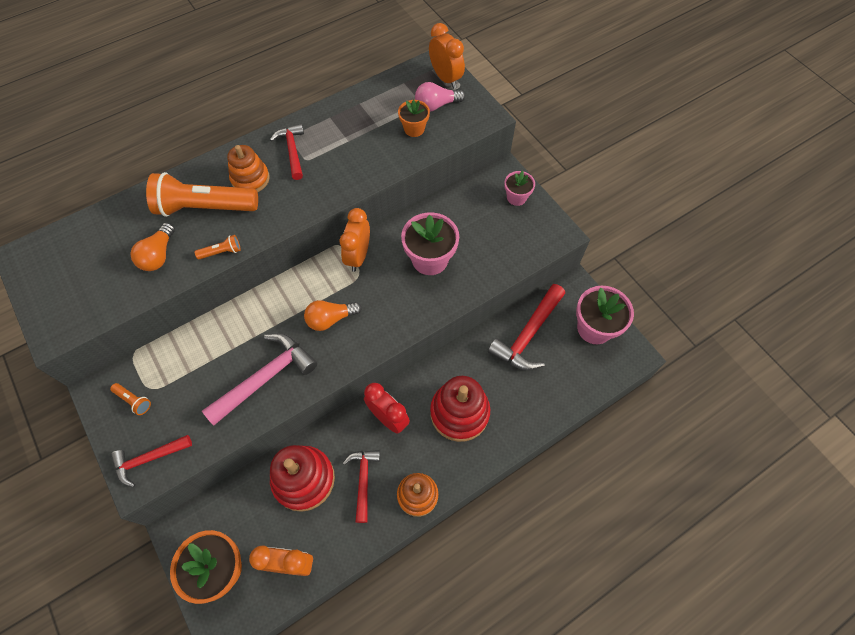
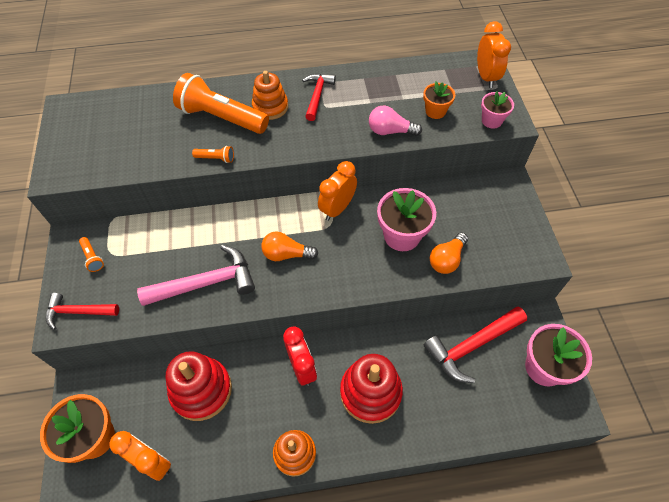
camera: 25 degrees right, 5 degrees down
(159, 255) = (165, 143): orange light bulb -> orange light bulb (447, 259)
(363, 480) = (252, 416): red hammer -> none
(436, 105) = (466, 97): pink light bulb -> pink light bulb (390, 131)
(516, 197) = (512, 209): pink flower pot -> pink flower pot (491, 121)

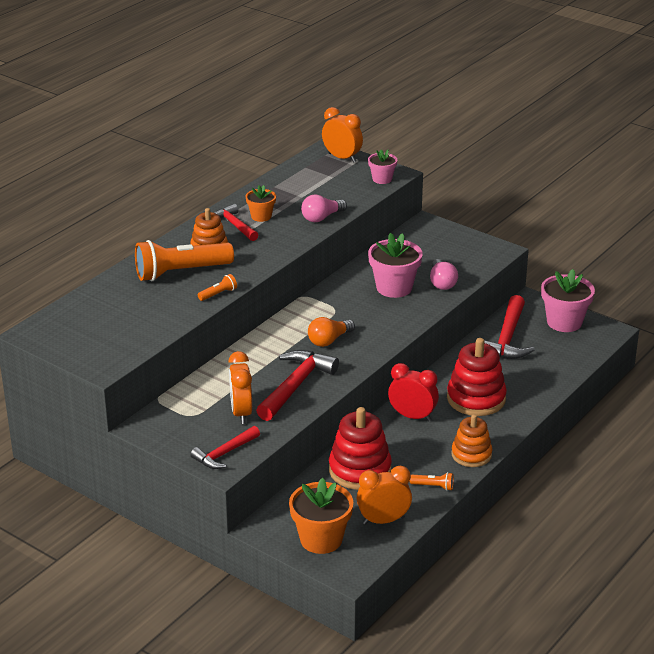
camera: 45 degrees left, 25 degrees down
(93, 258) = (182, 425): orange flashlight -> orange flashlight (433, 486)
(206, 283) = (295, 386): pink hammer -> red hammer
(337, 208) = (326, 299): orange clock -> orange clock (241, 413)
(435, 111) = (336, 192): orange flower pot -> orange flower pot (261, 216)
(447, 259) = (442, 283): orange light bulb -> pink light bulb

